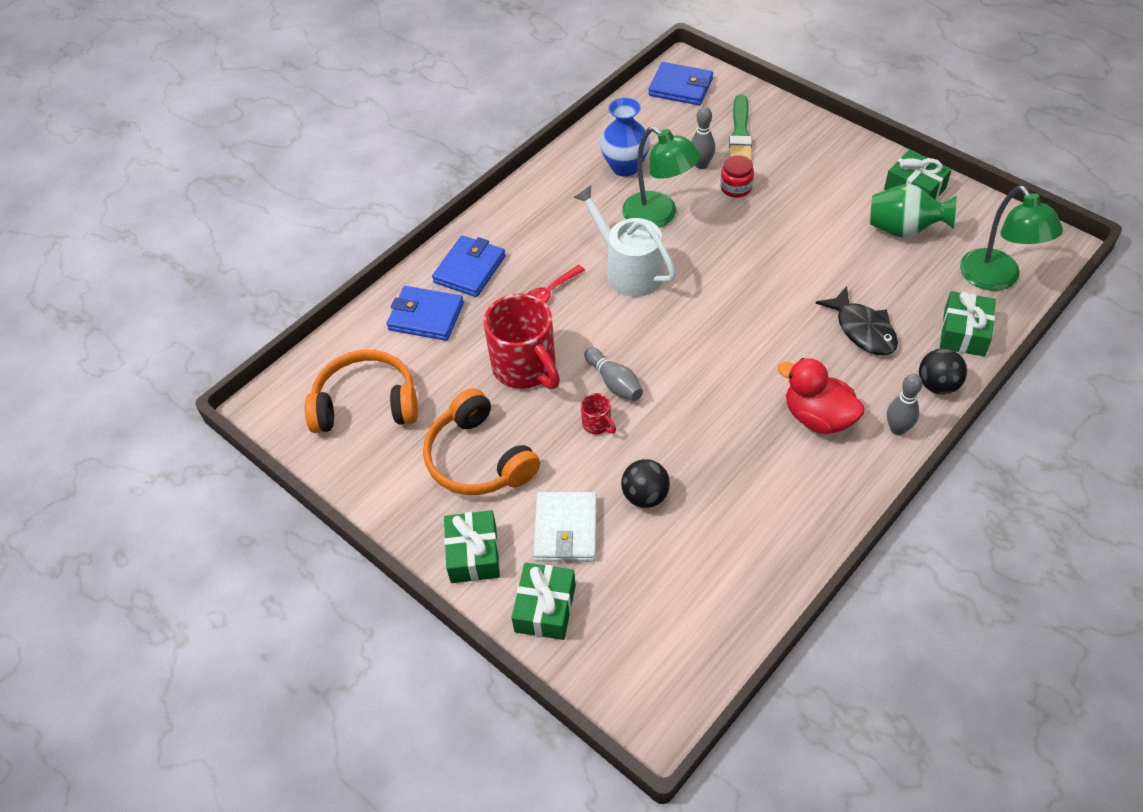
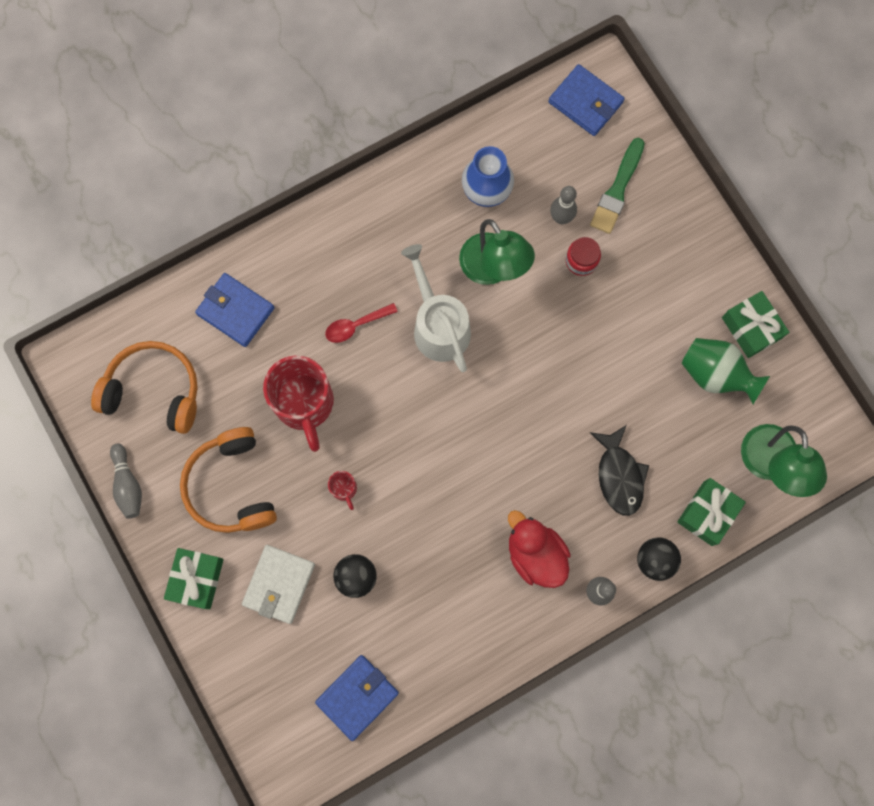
camera: 15 degrees right, 25 degrees up
(469, 269) = (293, 269): blue wallet -> blue wallet (357, 697)
(545, 608) = (236, 651): green gift -> none
(614, 382) = (375, 449): grey bowling pin -> grey bowling pin (128, 485)

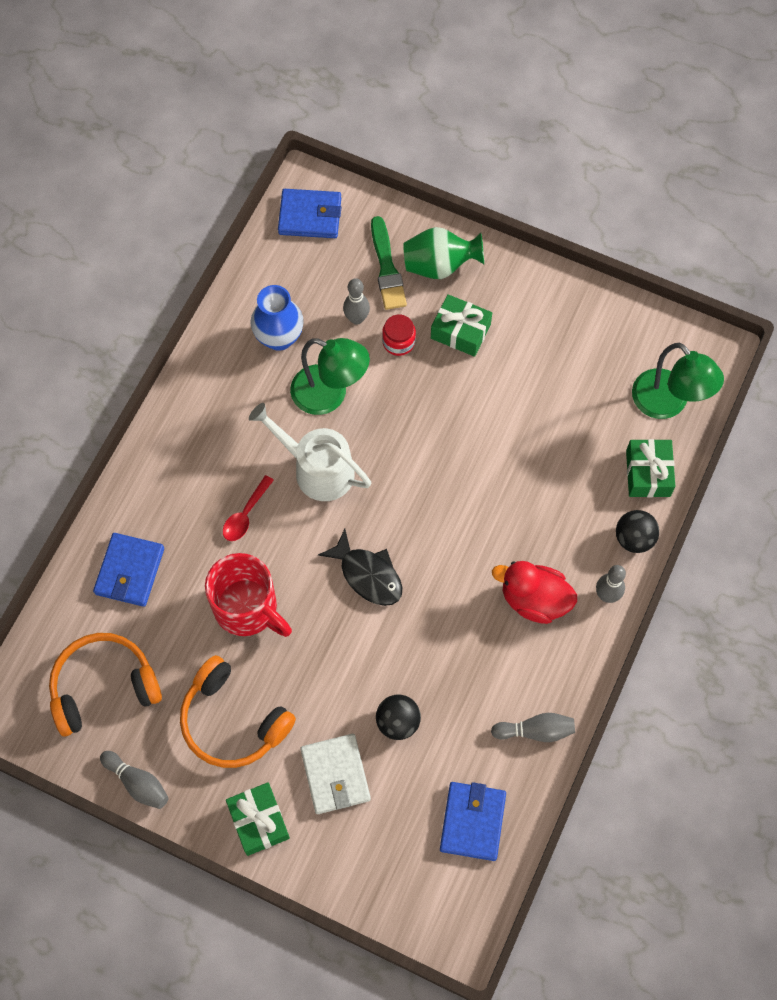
camera: 35 degrees left, 10 degrees down
(235, 311) = (129, 571): blue wallet -> blue wallet turned 75 degrees counterclockwise
(344, 489) = (334, 656): red mug -> none
(458, 661) = (535, 731): none -> grey bowling pin
(619, 475) = (555, 491): black fish -> black fish (368, 575)
(715, 374) = (573, 361): green vase -> green vase (439, 266)
(751, 328) = (574, 307): green gift -> green gift (460, 331)

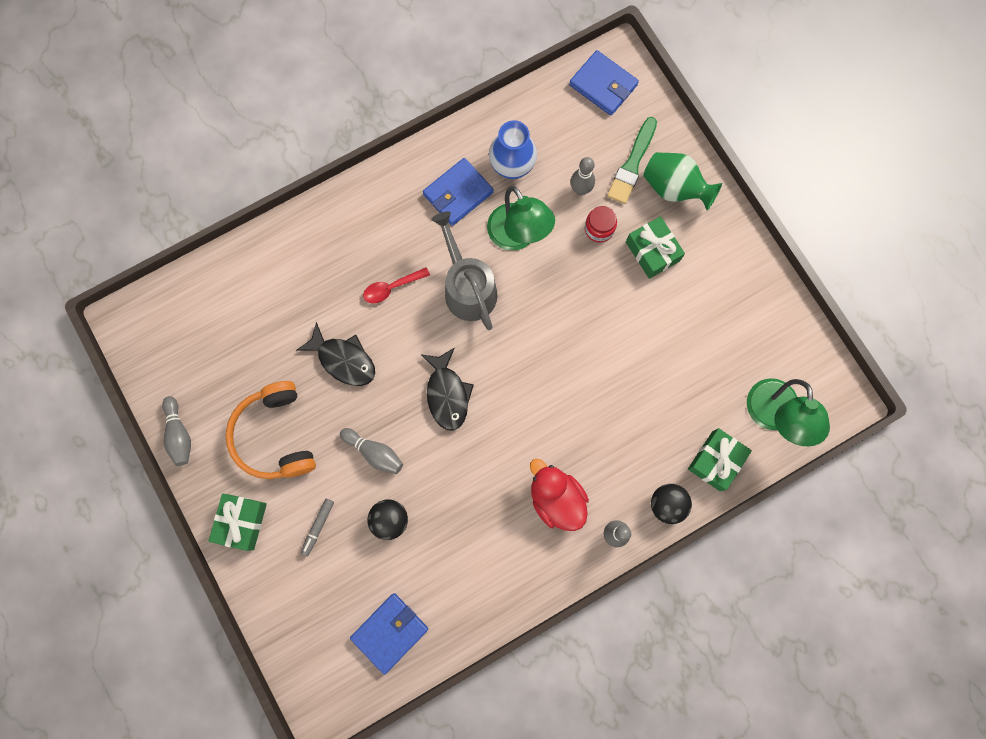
camera: 35 degrees right, 10 degrees up
(103, 686) = (205, 347): orange headphones -> none
(129, 571) = (281, 274): blue wallet -> blue wallet (458, 193)
(247, 608) = (343, 360): red mug -> black fish
(317, 469) = (467, 288): white watering can -> grey watering can
(335, 775) = (318, 527): white wallet -> grey marker
(535, 731) = (484, 598): grey bowling pin -> grey bowling pin (374, 453)

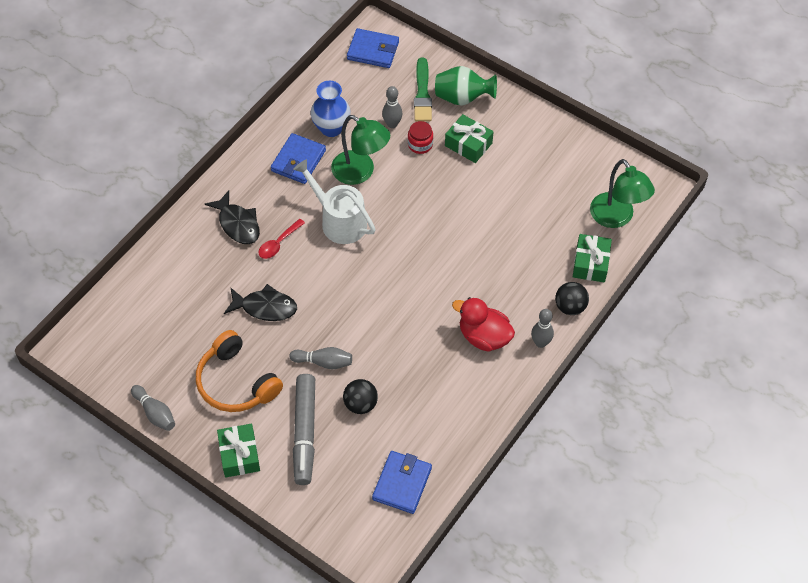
camera: 25 degrees left, 20 degrees down
(318, 527) = (305, 433): grey marker -> grey marker, size x2.21
(447, 394) = (361, 299): black fish -> black fish (237, 224)
(467, 288) = (339, 221): grey watering can -> white watering can

